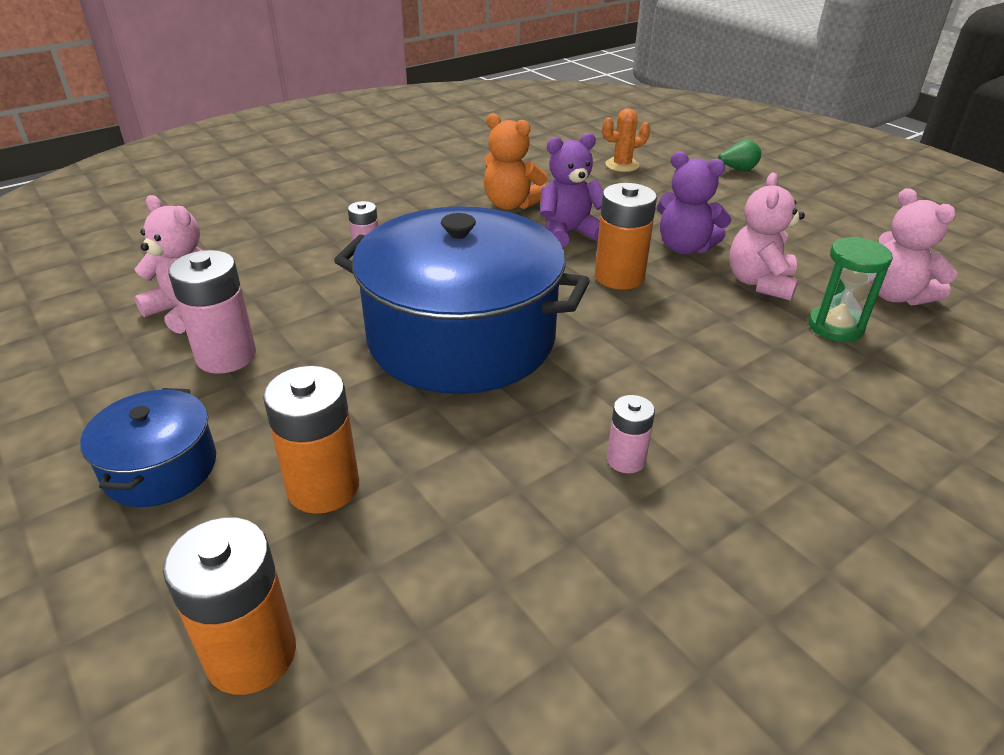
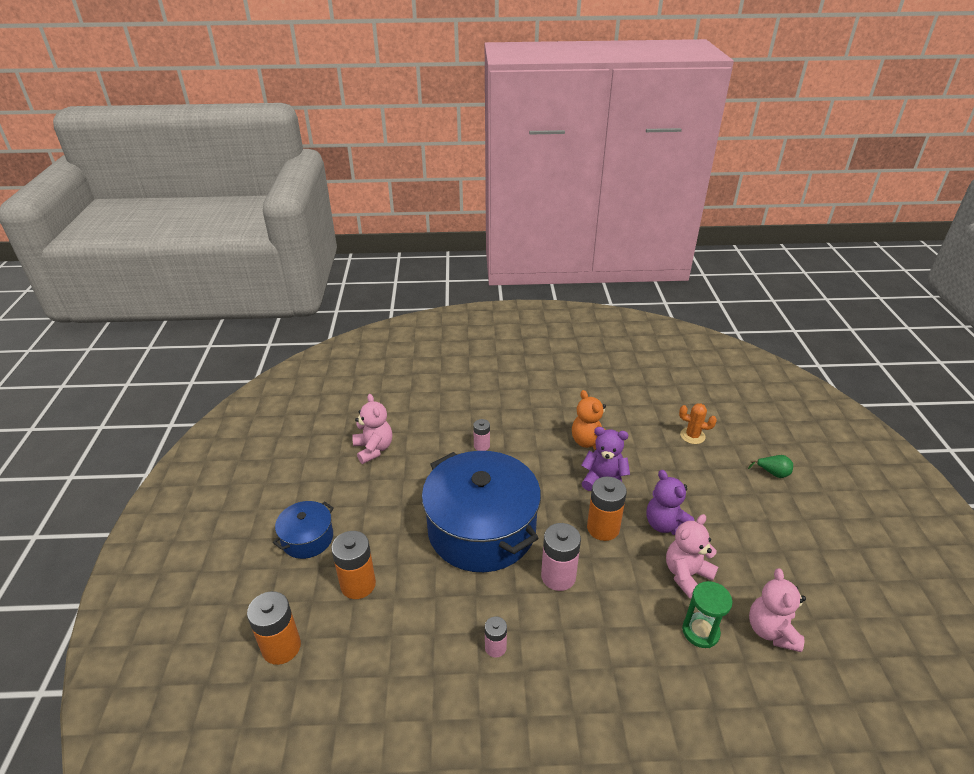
camera: 35 degrees right, 0 degrees up
(226, 356) = (371, 487): pink battery -> pink battery (558, 576)

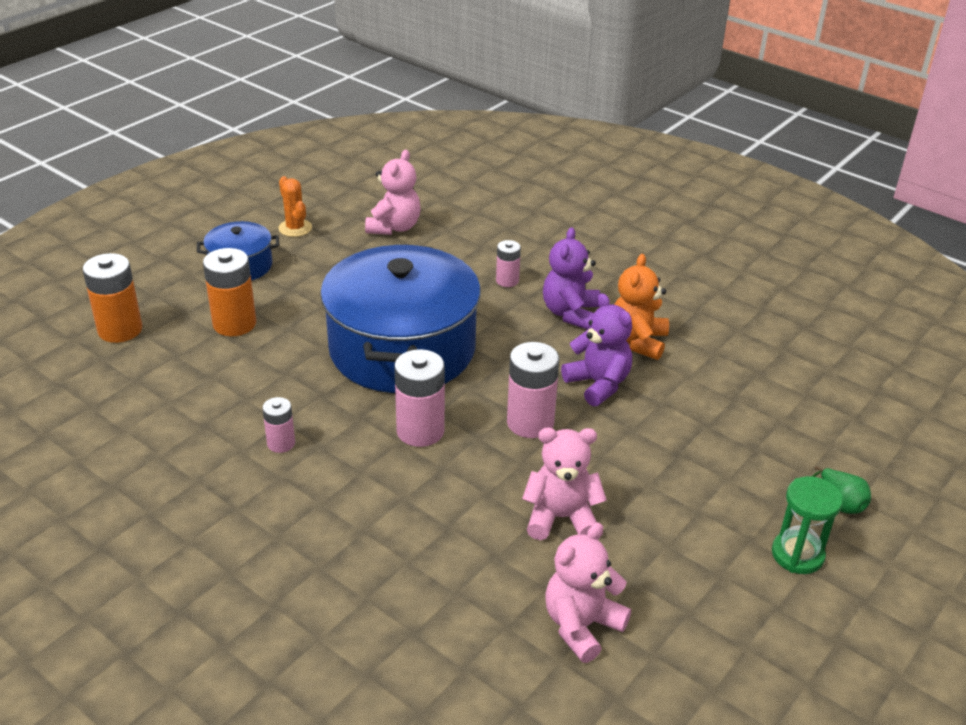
camera: 40 degrees right, 0 degrees up
(603, 528) = (530, 422): orange battery -> pink battery
(665, 524) = (609, 463): purple teddy bear -> purple teddy bear (570, 313)
(692, 436) = (785, 407): orange cactus -> orange cactus (295, 228)
(700, 631) = (498, 570): green hourglass -> green hourglass (797, 555)

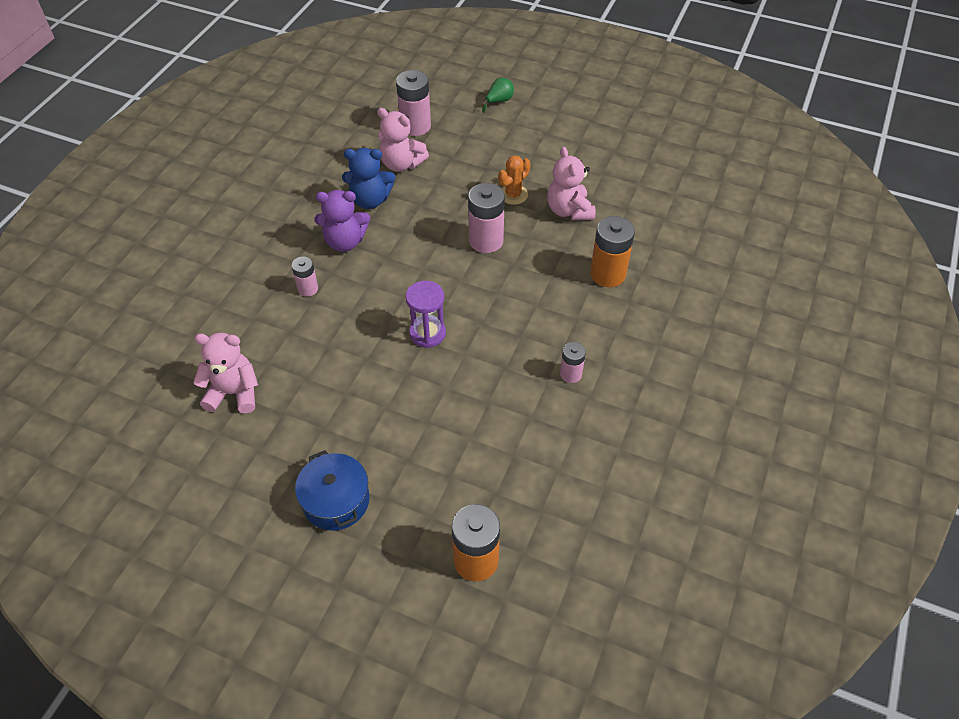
camera: 105 degrees left, 15 degrees up
(234, 324) = (434, 466): orange battery -> orange battery (607, 274)
(295, 228) = (252, 478): orange cactus -> orange cactus (513, 195)
(402, 349) = (427, 333): blue pot -> purple hourglass
(420, 431) = (520, 297): pink battery -> pink battery (415, 126)
(581, 626) = (646, 189): pink teddy bear -> pink teddy bear (401, 164)
(598, 384) = (429, 213): purple teddy bear -> none
(637, 342) = (370, 200): orange teddy bear -> blue teddy bear
(797, 555) = (549, 115): green hourglass -> none

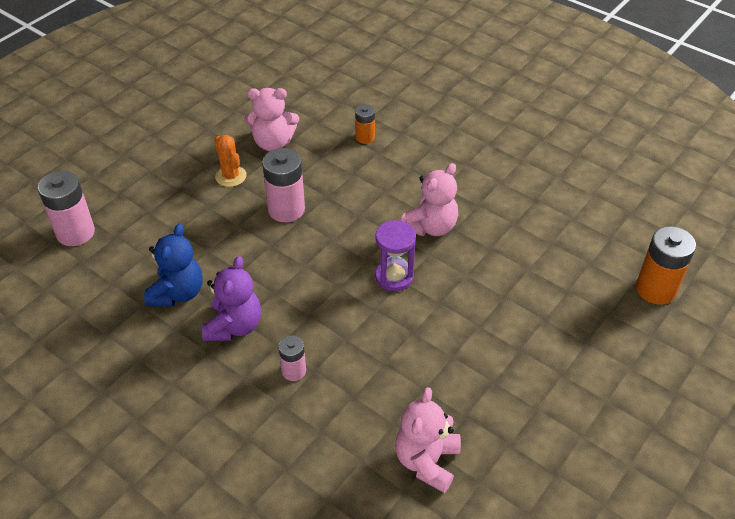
camera: 75 degrees left, 5 degrees down
(336, 500) = (583, 382): blue pot -> none
(401, 164) = (133, 255): pink teddy bear -> pink teddy bear (431, 227)
(499, 101) = (79, 157): green pear -> none
(570, 374) = (472, 187): pink battery -> none
(607, 274) = (365, 137): orange battery -> orange battery, size x0.57

